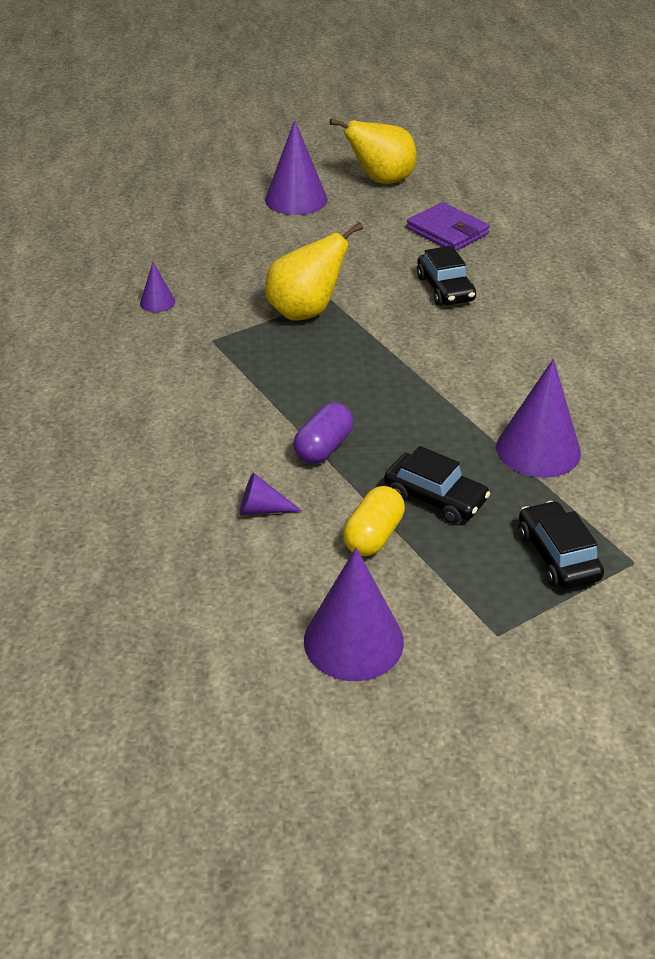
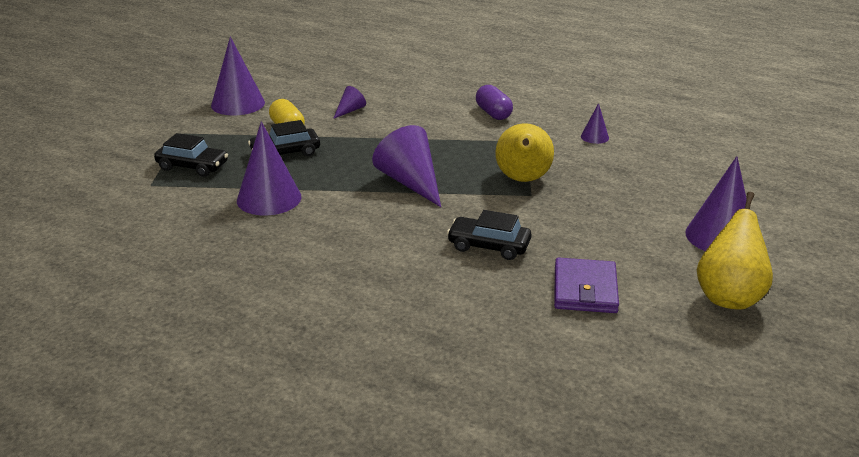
camera: 125 degrees right, 10 degrees down
(323, 447) = (372, 139): purple capsule -> purple capsule (493, 113)
(390, 374) = (410, 182): none -> purple cone
(447, 231) = (585, 289): purple wallet -> purple wallet turned 75 degrees counterclockwise

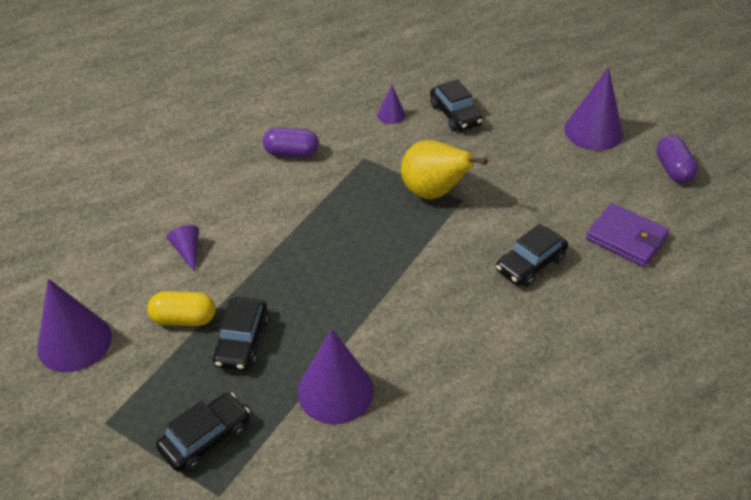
camera: 60 degrees left, 15 degrees up
(410, 182) = (383, 268): purple cone -> none
(637, 163) = (455, 115): none -> black car
(729, 297) = (673, 169): yellow pear -> purple capsule

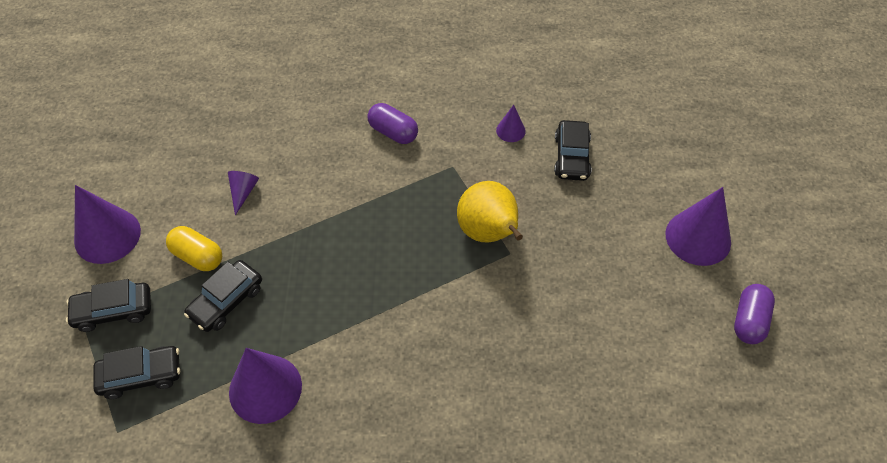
camera: 30 degrees right, 10 degrees up
(530, 264) = (522, 353): black car -> black car (113, 311)
(626, 238) = (638, 373): purple wallet -> none

